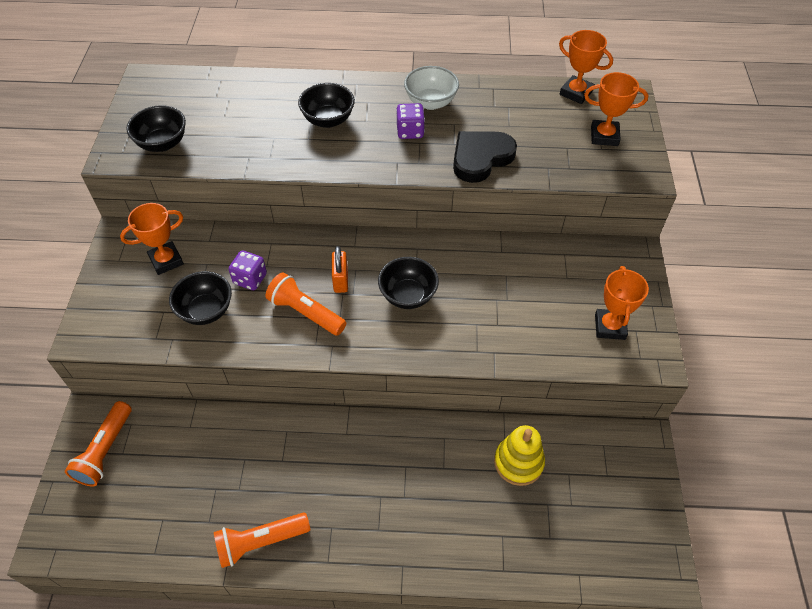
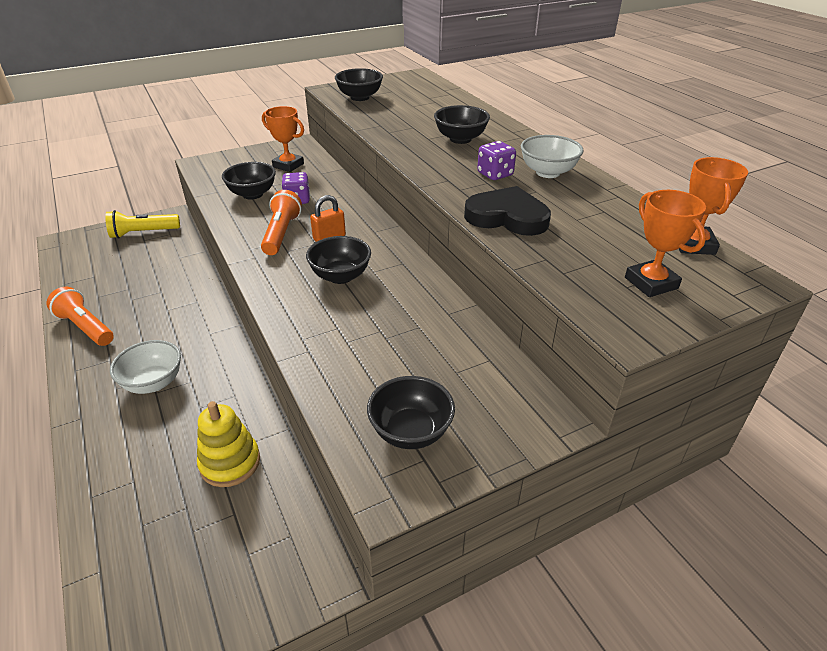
camera: 60 degrees right, 15 degrees down
(105, 450) = (143, 233): orange flashlight -> yellow flashlight
(390, 496) = (153, 383): none -> white bowl
(609, 327) = (411, 432): orange trophy -> black bowl

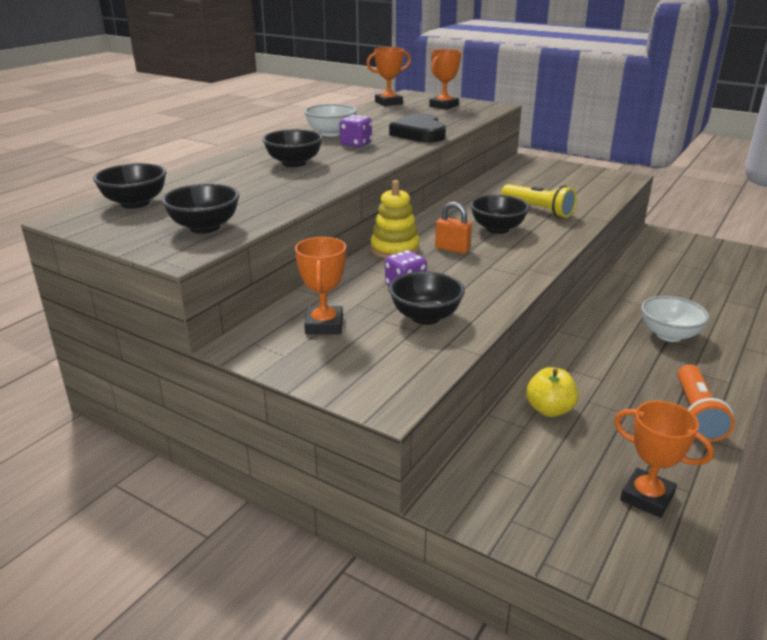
camera: 120 degrees left, 10 degrees down
(85, 268) = (647, 497): none -> orange trophy
(143, 233) = (520, 500): yellow flashlight -> yellow flashlight (538, 210)
(177, 272) = (549, 409): none -> yellow apple
(230, 463) = (659, 277): yellow stacking toy -> yellow stacking toy (394, 249)
(281, 233) = (477, 271): orange flashlight -> none
(411, 432) = (587, 180): black bowl -> black bowl (135, 203)

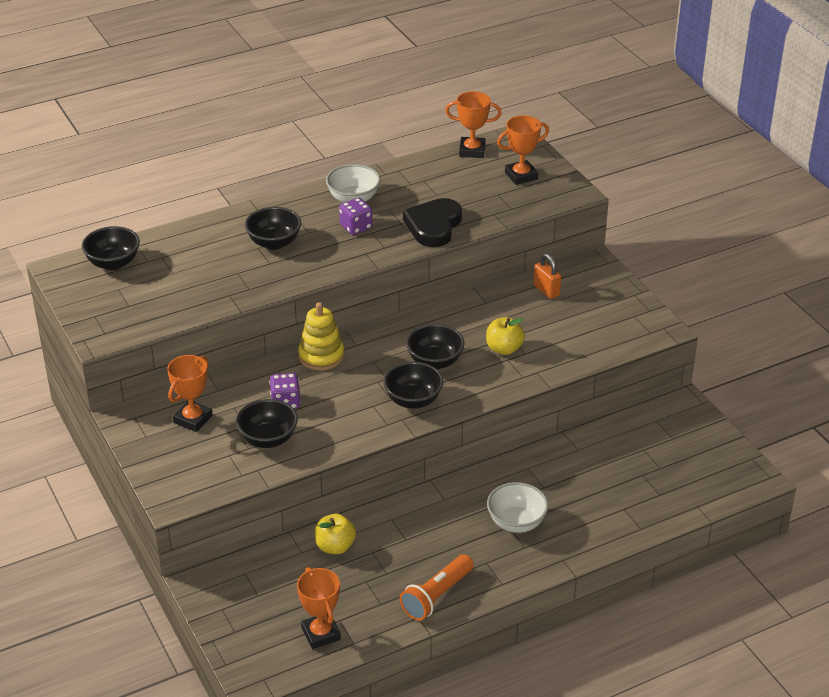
camera: 30 degrees right, 10 degrees up
(205, 227) = (137, 313): black bowl -> black bowl (413, 400)
(452, 249) = (367, 373): orange padlock -> orange padlock (546, 290)
(538, 210) = (504, 349): yellow flashlight -> yellow apple

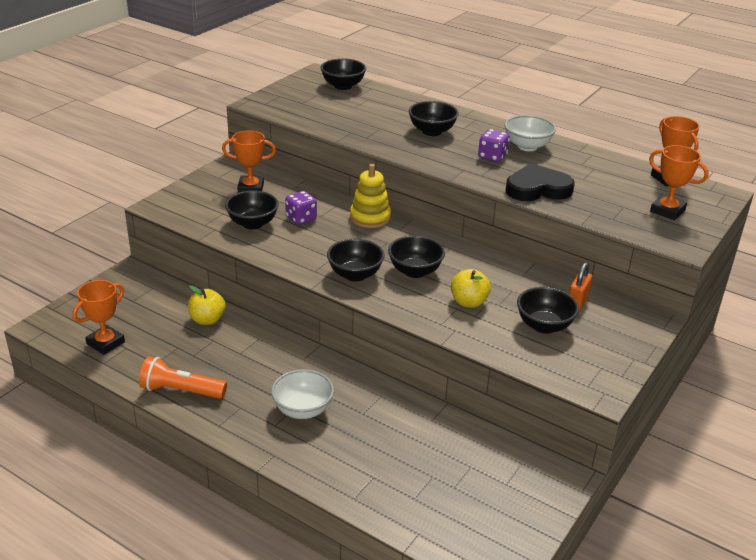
camera: 60 degrees right, 5 degrees down
(564, 321) = (544, 326): none -> black bowl

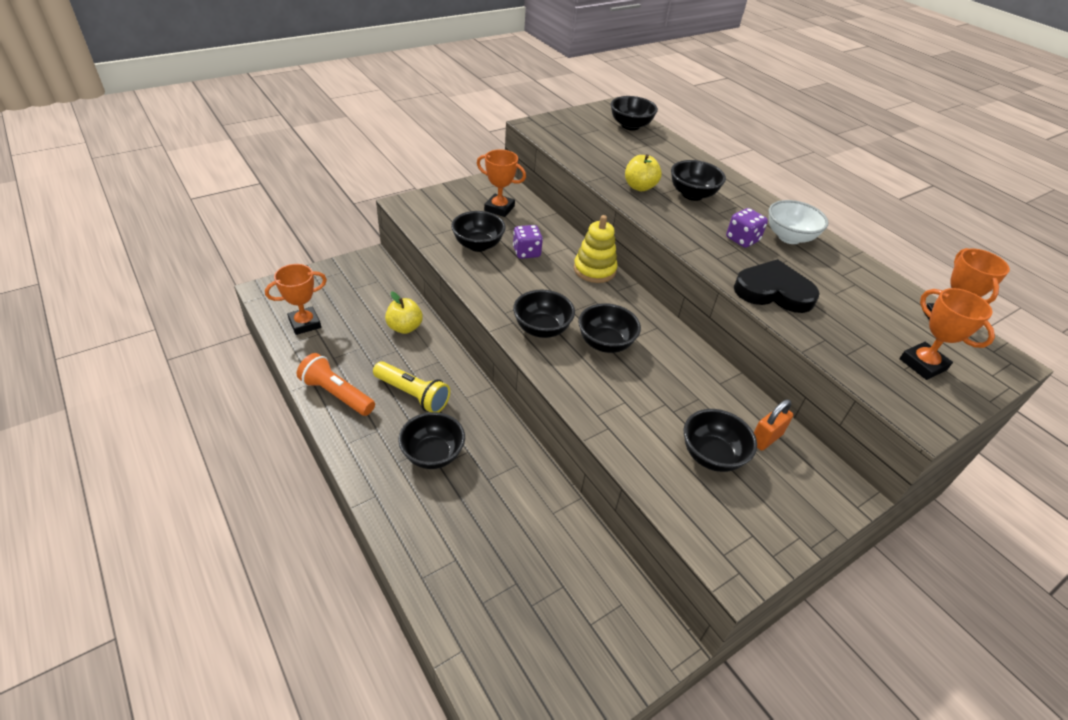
camera: 20 degrees right, 10 degrees up
(253, 370) = (412, 394): none -> yellow flashlight
(303, 410) = (433, 454): white bowl -> black bowl
(468, 302) = (642, 398): yellow apple -> yellow apple (639, 187)

